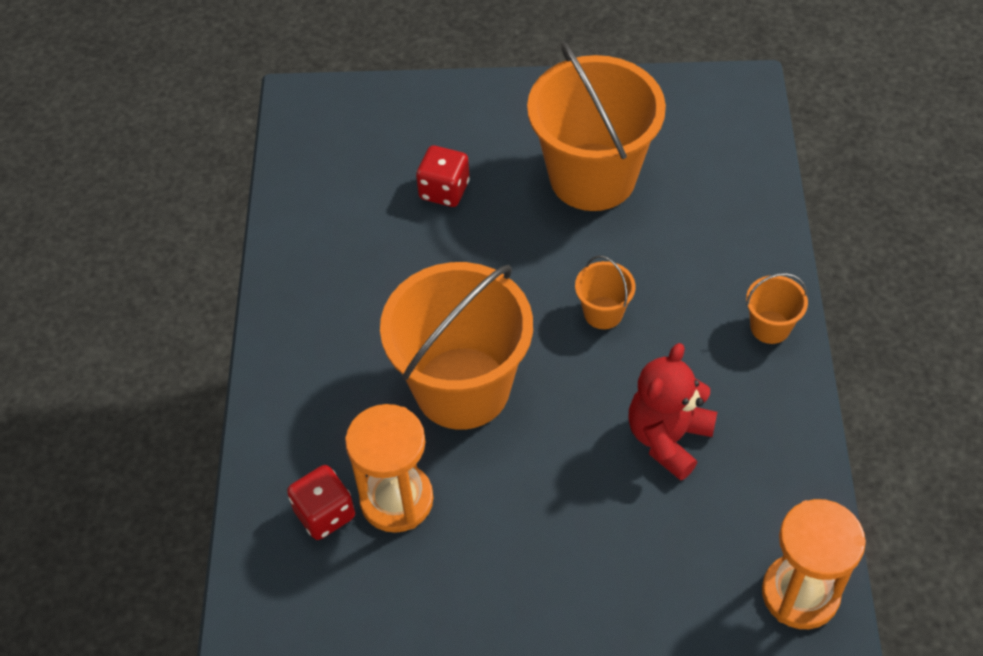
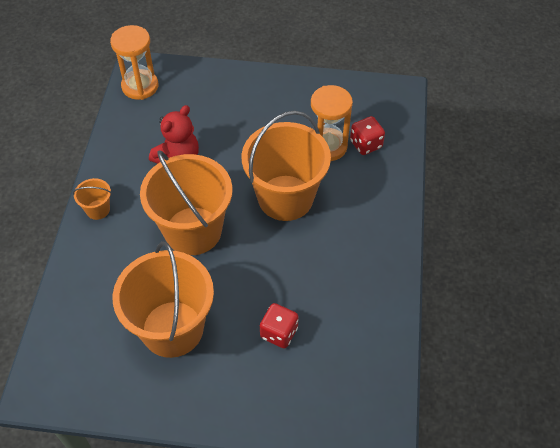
camera: 175 degrees left, 0 degrees up
(603, 313) = (193, 231): orange bucket -> orange bucket, size x2.36

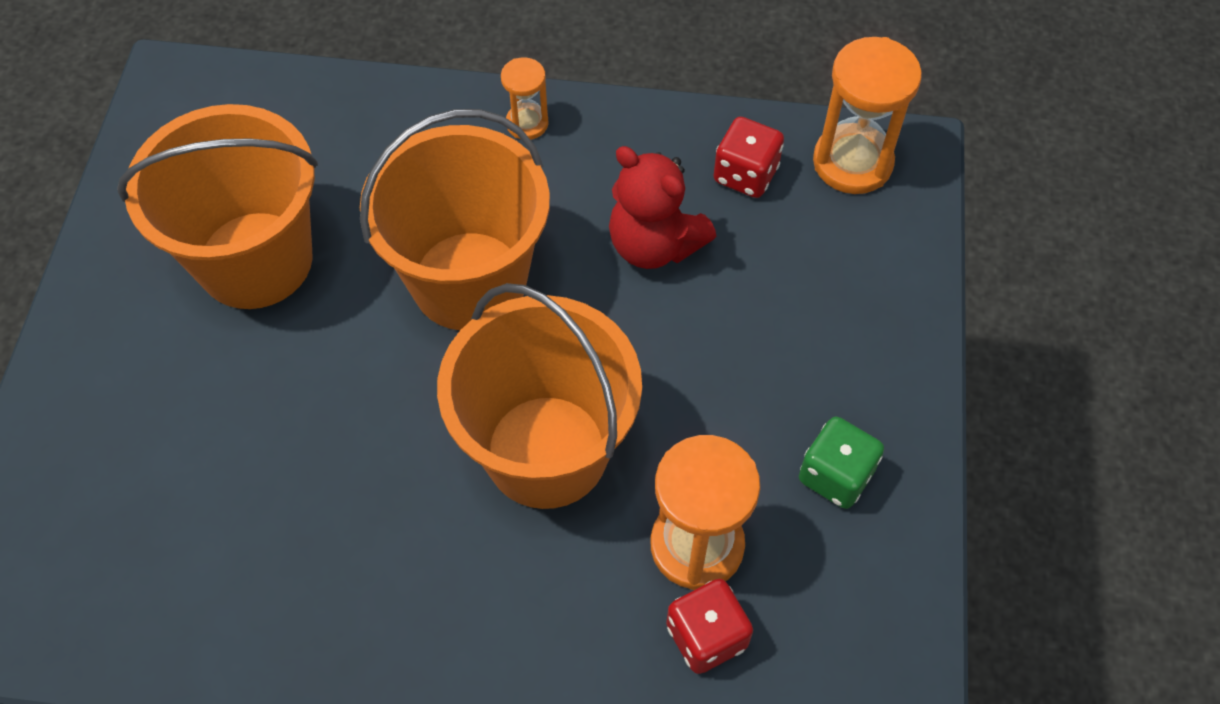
camera: 90 degrees right, 5 degrees up
(98, 209) = (527, 123): orange bucket -> orange hourglass
(279, 333) = (219, 438): red dice -> red dice (745, 174)
(296, 101) = (836, 475): none -> green dice

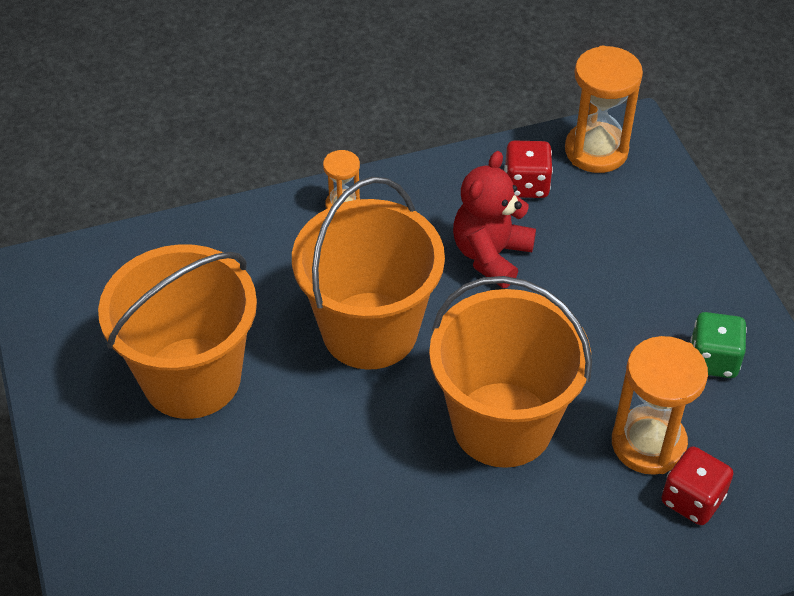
camera: 25 degrees left, 10 degrees down
(654, 244) = (491, 255): red teddy bear -> red teddy bear turned 105 degrees clockwise

